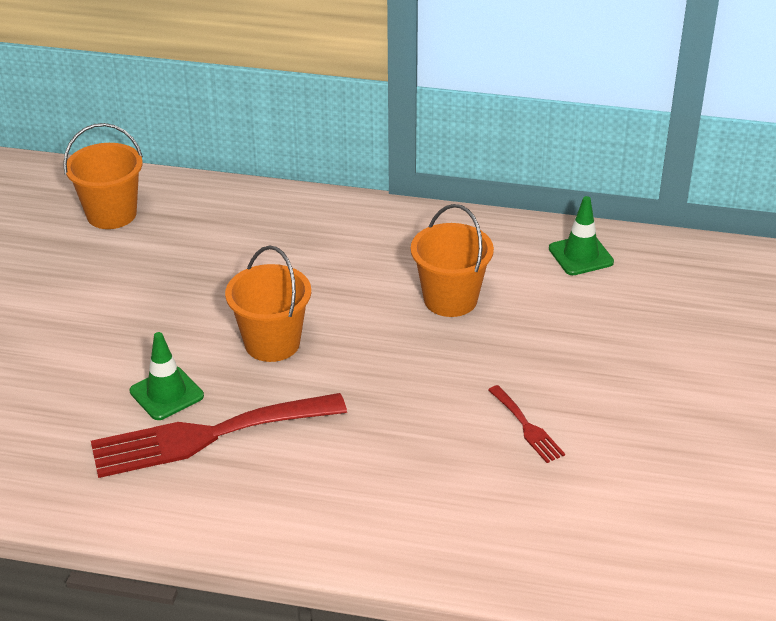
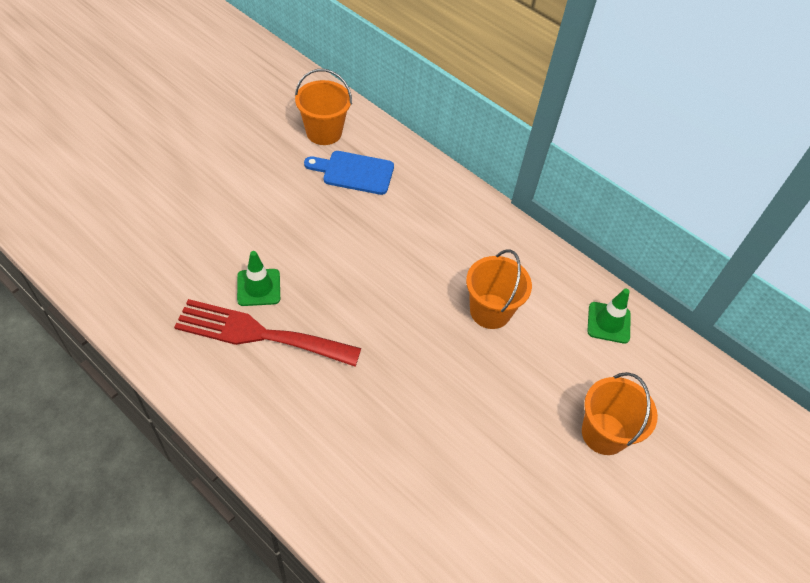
camera: 25 degrees right, 15 degrees up
(184, 238) = (354, 172): none -> blue cutting board
(272, 343) = (350, 283): orange bucket -> orange bucket (604, 433)
(527, 427) = (467, 447): red fork -> none

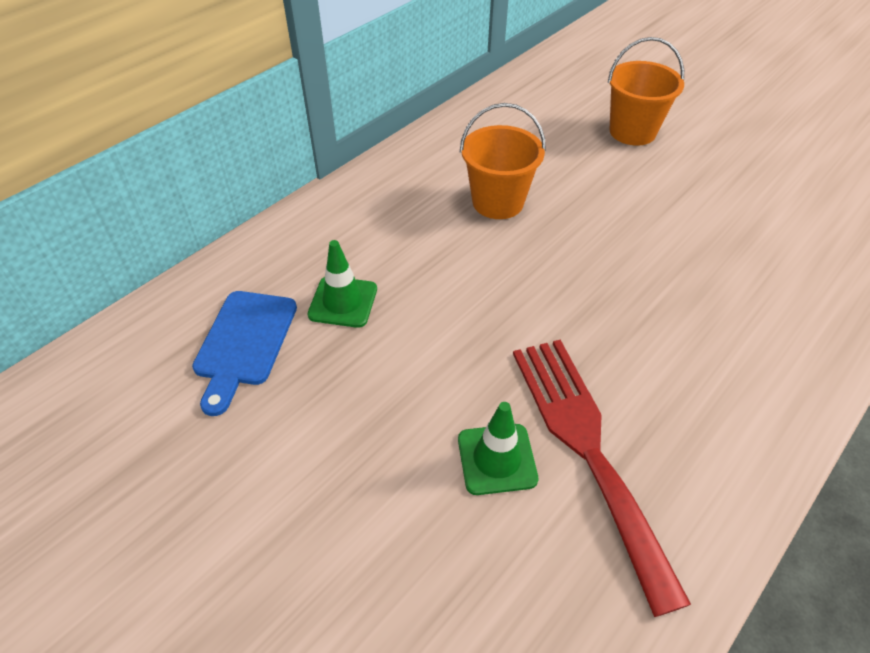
camera: 85 degrees left, 5 degrees down
(259, 334) = (587, 448): red fork -> red fork turned 150 degrees clockwise
(324, 132) = (137, 391): orange bucket -> none
(608, 323) = (497, 118): green traffic cone -> green traffic cone (343, 302)

